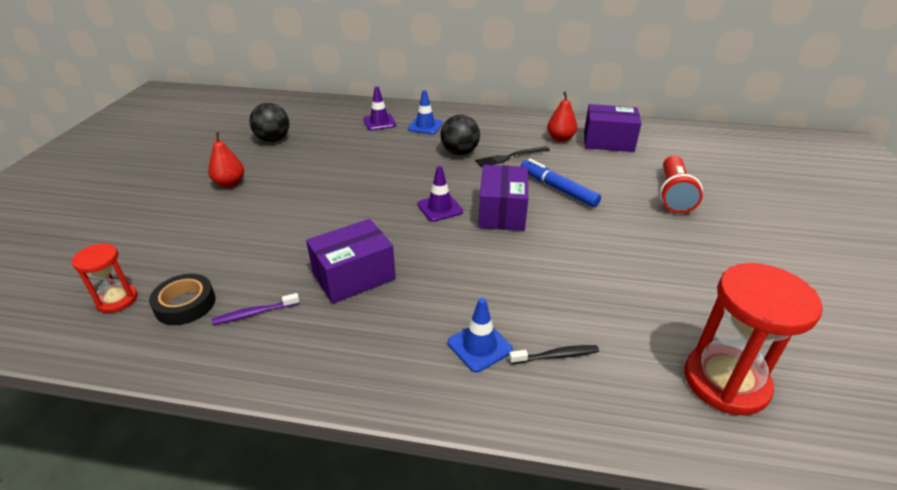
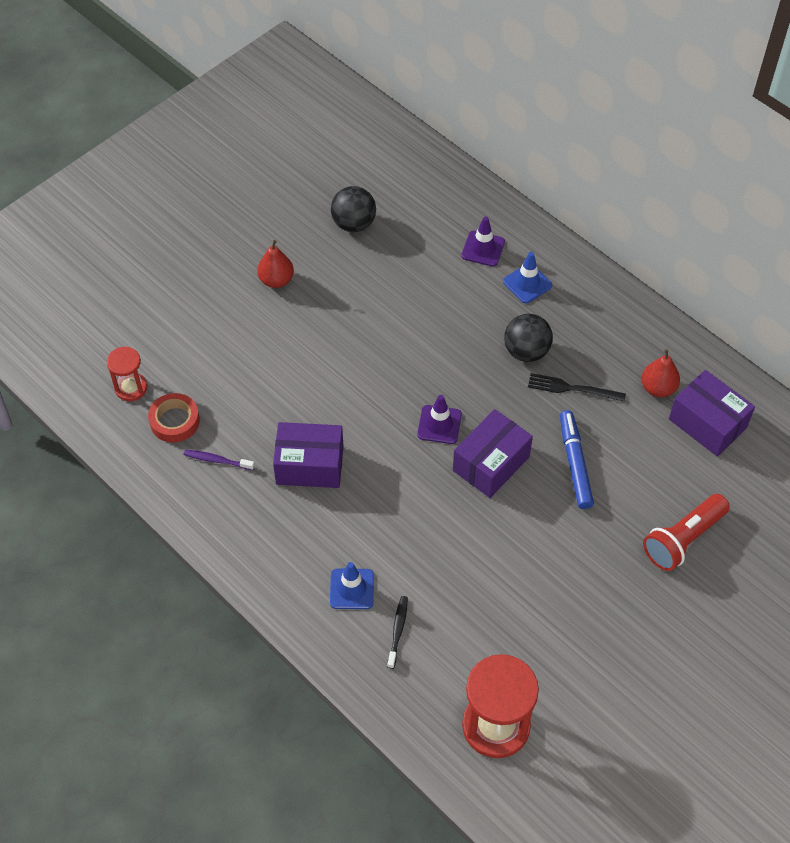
camera: 35 degrees right, 20 degrees up
(185, 304) = (174, 421): black tape -> red tape
(556, 356) = (398, 631): black toothbrush -> black toothbrush turned 105 degrees counterclockwise

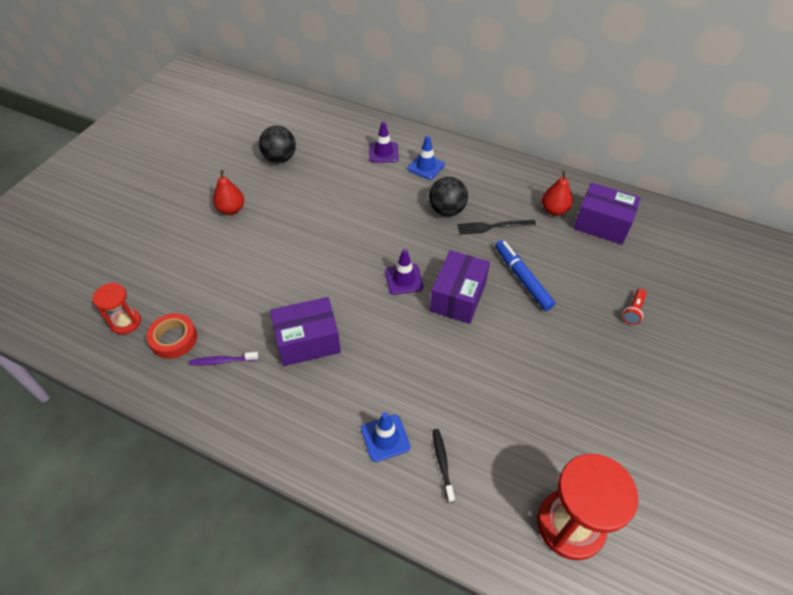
camera: 20 degrees left, 5 degrees down
(683, 539) = (633, 311): red flashlight -> red flashlight, size x0.51

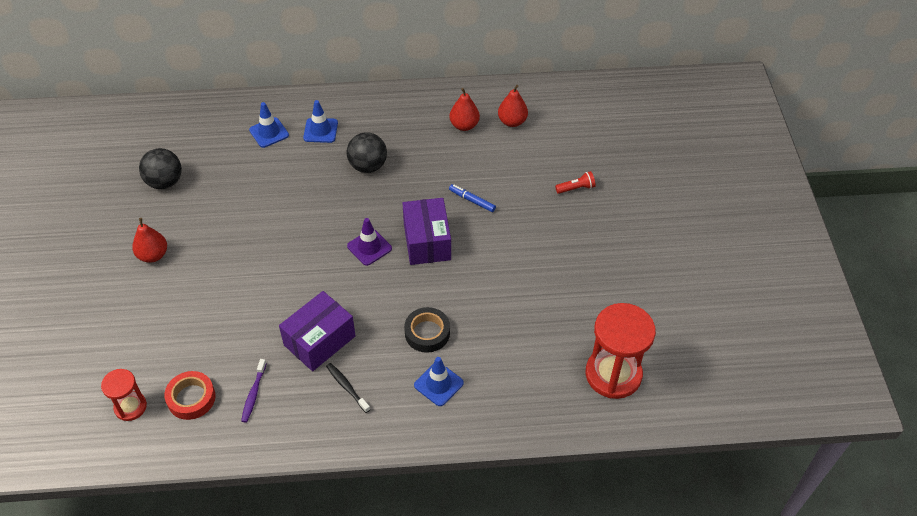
camera: 30 degrees left, 0 degrees up
(223, 361) = (253, 394): purple toothbrush -> purple toothbrush turned 45 degrees counterclockwise
(383, 152) = (269, 132): purple traffic cone -> blue traffic cone
(406, 382) = (427, 333): none -> black tape
(442, 463) = (495, 380): black toothbrush -> black toothbrush (347, 387)
(493, 226) = (419, 164): black fork -> none
(522, 278) = (472, 200): blue marker -> blue marker, size x0.59
(602, 224) = (512, 122): purple box -> red pear
(633, 311) = (576, 188): red flashlight -> red flashlight turned 105 degrees counterclockwise

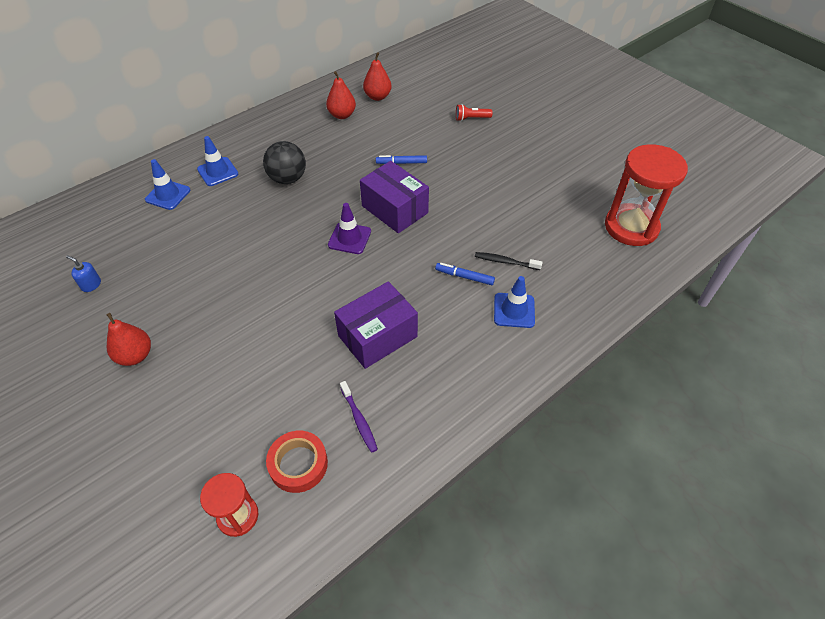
camera: 35 degrees left, 0 degrees up
(165, 182) = (91, 285): black ball -> blue soap dispenser
(319, 340) = (377, 336): purple box -> purple box turned 45 degrees clockwise
(347, 387) = (440, 360): black toothbrush -> black toothbrush (505, 262)
(427, 333) = (464, 277): black tape -> blue marker
(576, 188) = (471, 118): red flashlight -> red flashlight turned 135 degrees counterclockwise

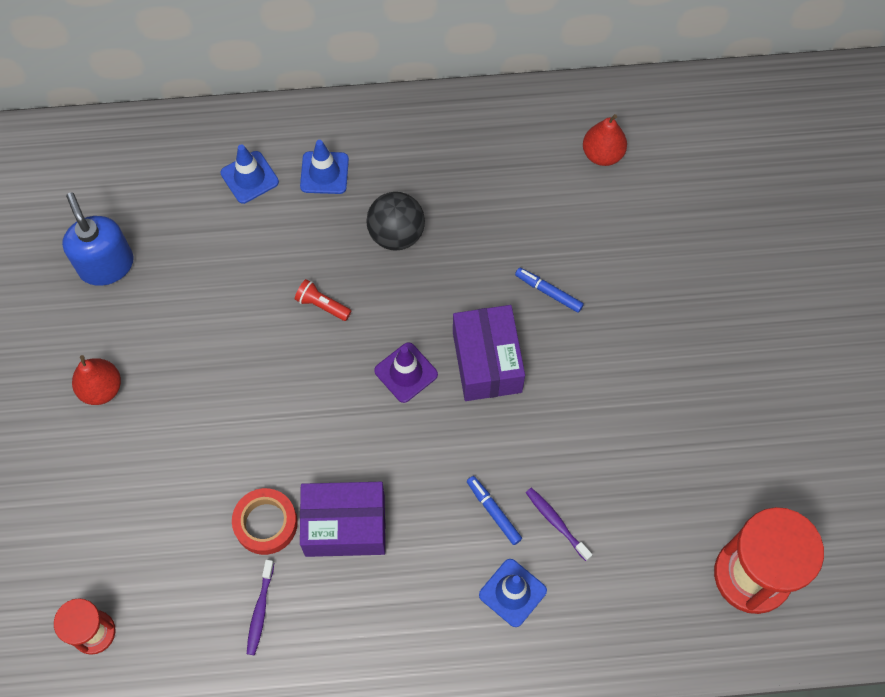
camera: 35 degrees right, 15 degrees up
(91, 285) = (106, 265): blue soap dispenser -> blue soap dispenser, size x2.19
(298, 464) = (175, 618): red tape -> red tape (266, 523)
(342, 115) = (533, 162): red pear -> none
(471, 118) = (697, 269): red flashlight -> red flashlight (322, 305)
(505, 262) = (556, 522): black toothbrush -> purple toothbrush

